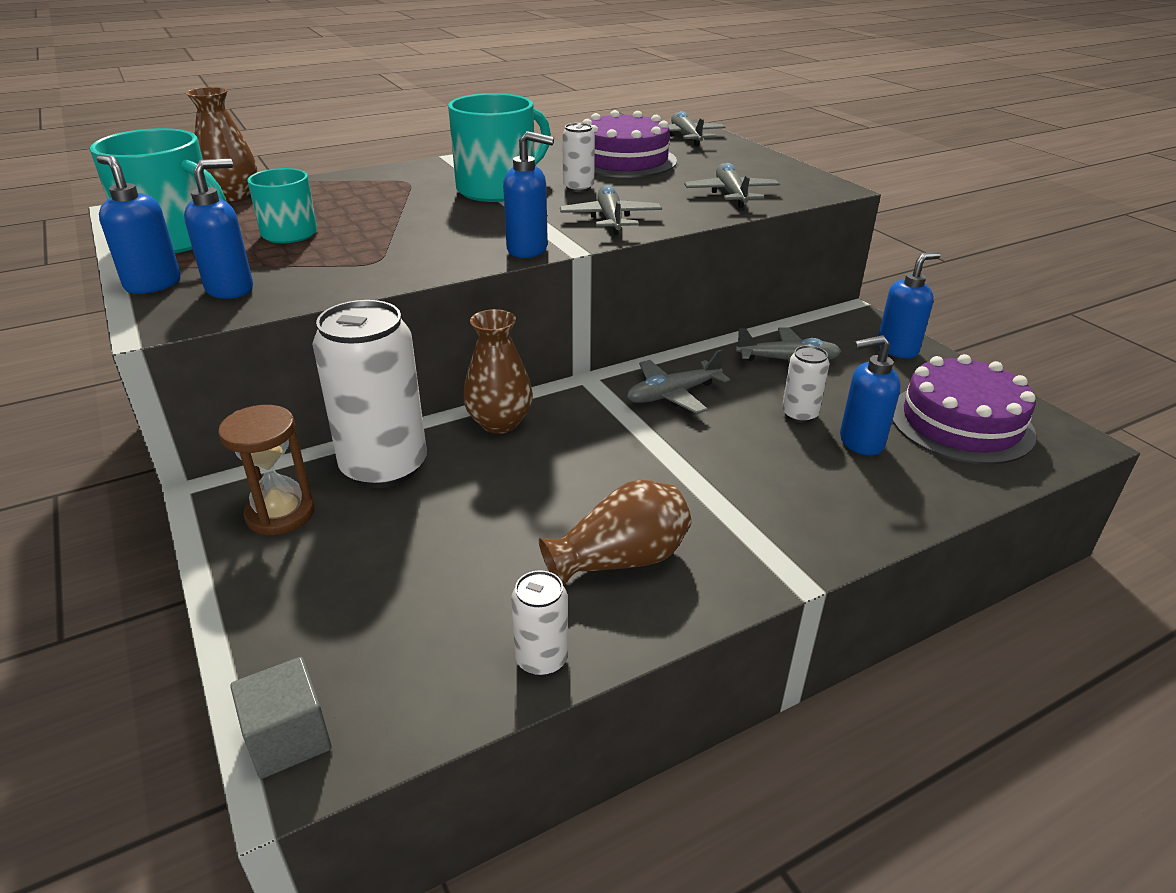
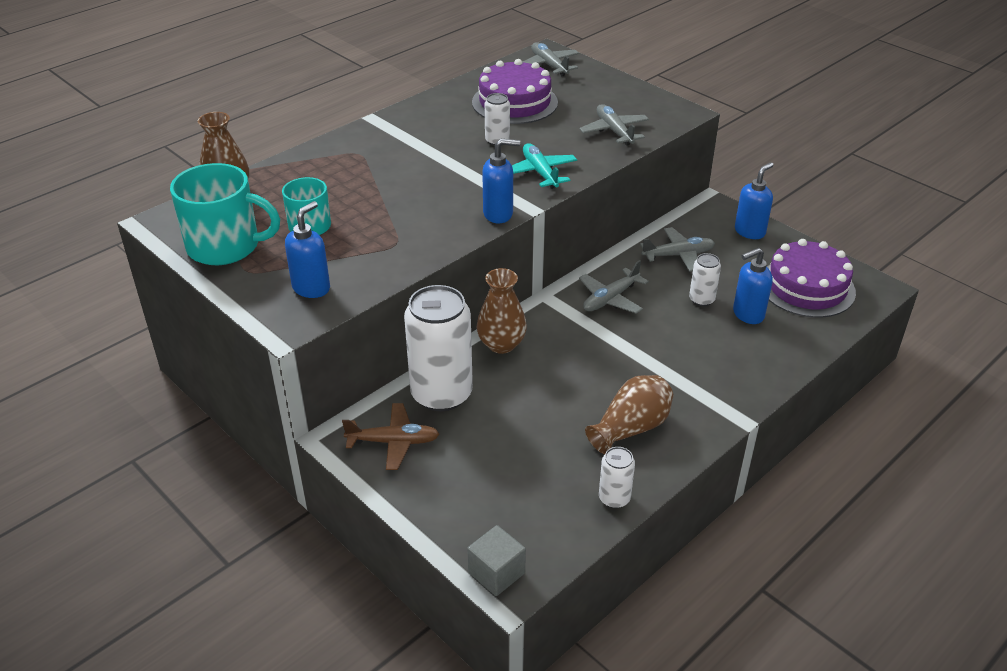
camera: 15 degrees left, 5 degrees up
(153, 284) = (250, 293): blue soap dispenser -> none
(280, 513) = (393, 442): brown hourglass -> brown plane
(498, 189) = (436, 151): turquoise mug -> none
(610, 219) = (540, 172): grey plane -> turquoise plane

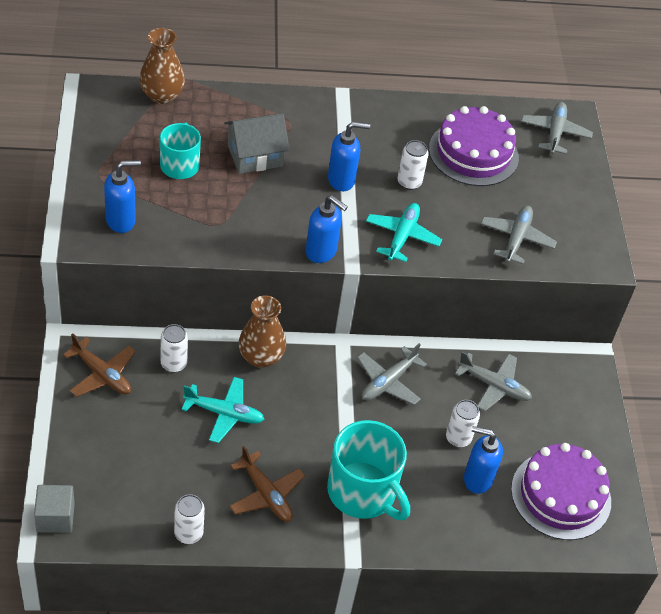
camera: 35 degrees right, 10 degrees up
(225, 246) = (107, 144): turquoise mug -> turquoise mug (363, 492)
(361, 187) = (255, 156): none -> grey house
(441, 394) = (173, 363): white can -> white can, size x0.47
(526, 399) = (224, 413): none -> turquoise plane
(610, 299) = (388, 382): grey plane -> grey plane turned 45 degrees counterclockwise
(631, 428) = (266, 494): brown vase -> brown plane
(750, 231) = (585, 410): blue soap dispenser -> blue soap dispenser (342, 180)

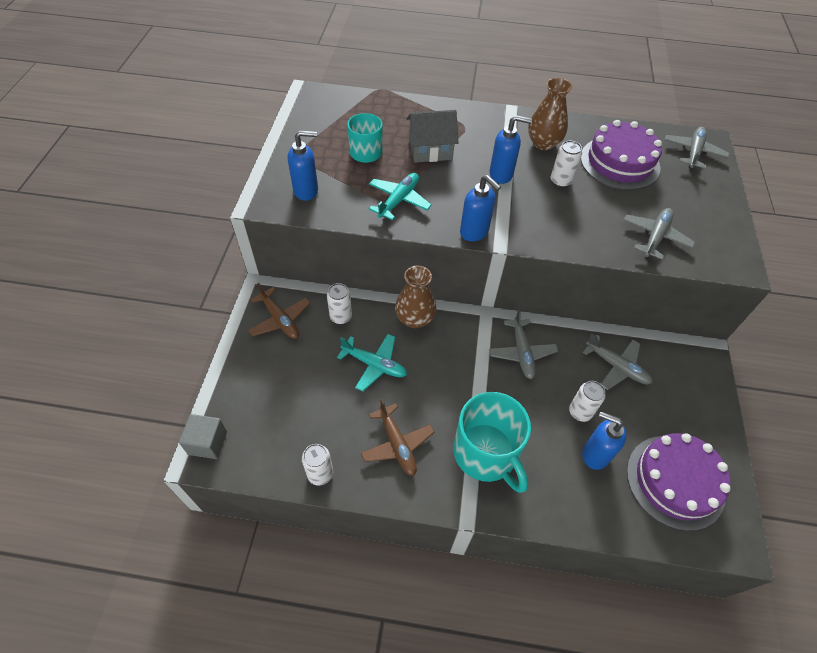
camera: 15 degrees right, 5 degrees up
(162, 95) = (364, 100): brown vase -> brown vase (543, 143)
(388, 382) = (521, 352): grey plane -> grey plane turned 60 degrees counterclockwise
(402, 236) = (549, 225): turquoise plane -> turquoise plane (399, 200)

